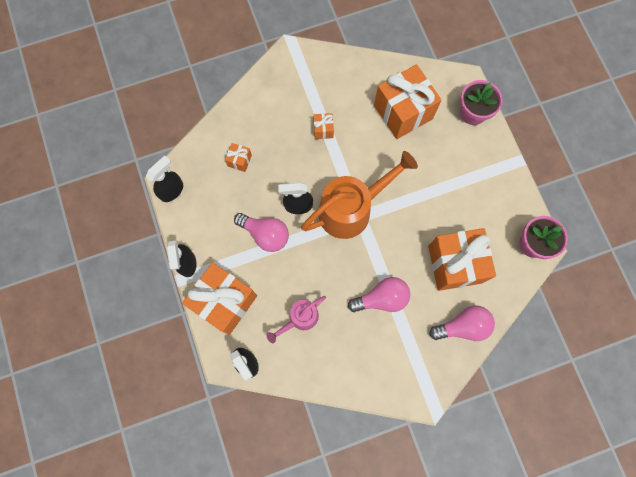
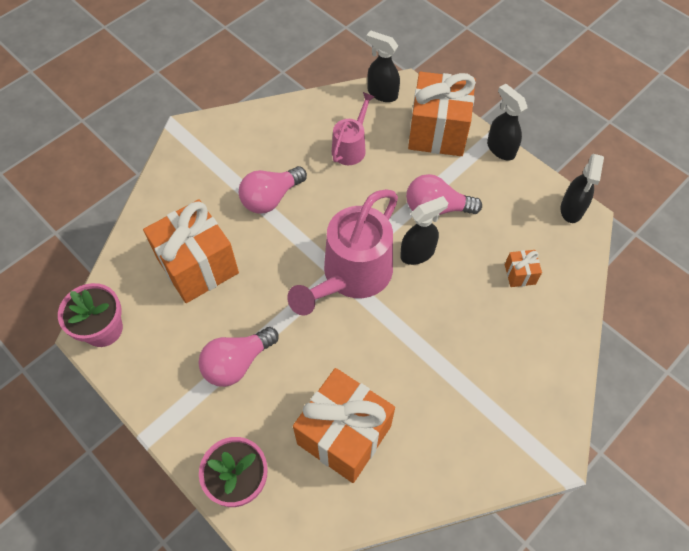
camera: 155 degrees right, 15 degrees down
(323, 130) = (440, 359): orange gift -> none
(352, 208) = (351, 277): orange watering can -> pink watering can
(463, 326) = (167, 207): pink light bulb -> pink light bulb (237, 363)

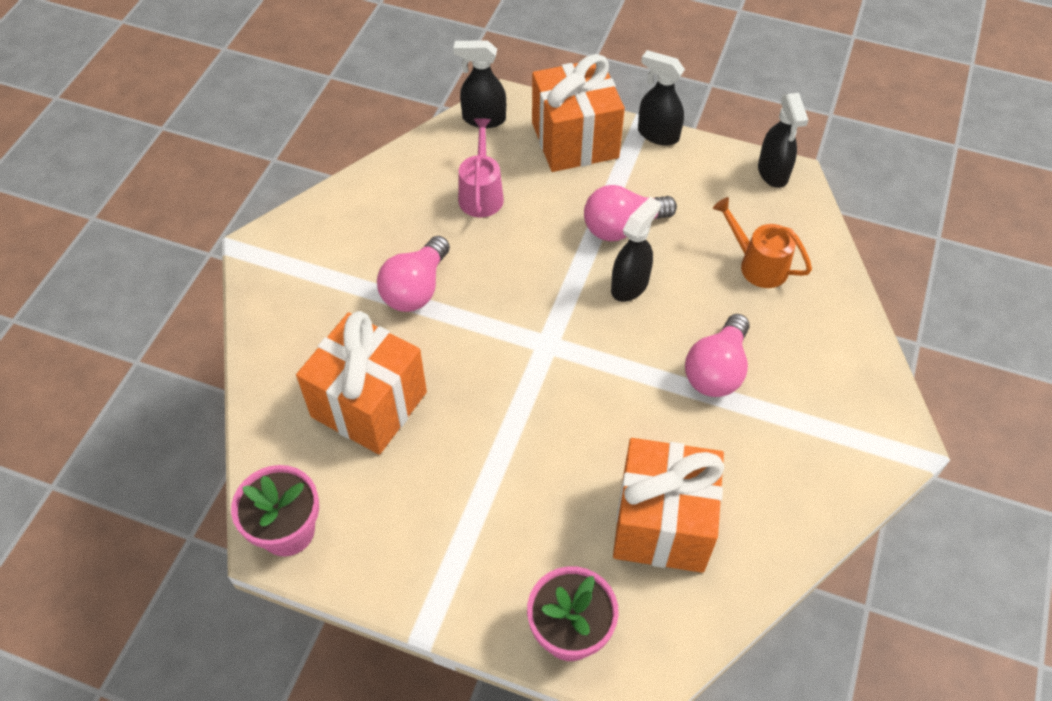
camera: 25 degrees left, 5 degrees down
(237, 363) = (486, 498): pink light bulb -> pink light bulb (717, 370)
(351, 277) = (567, 342): pink watering can -> none
(520, 274) = (757, 264): orange gift -> orange watering can

